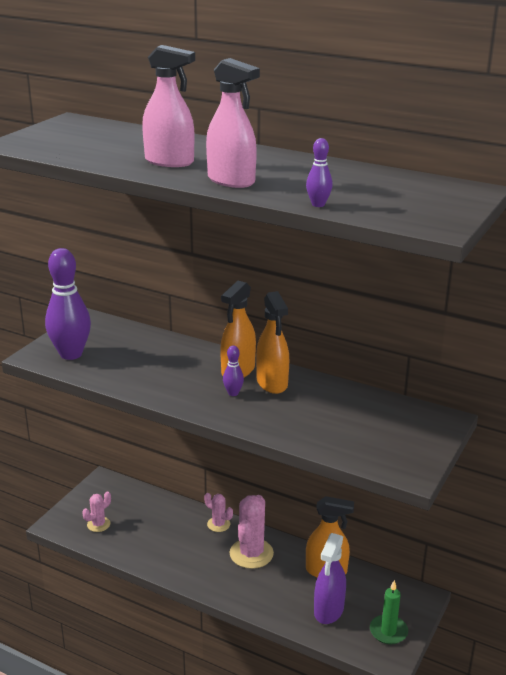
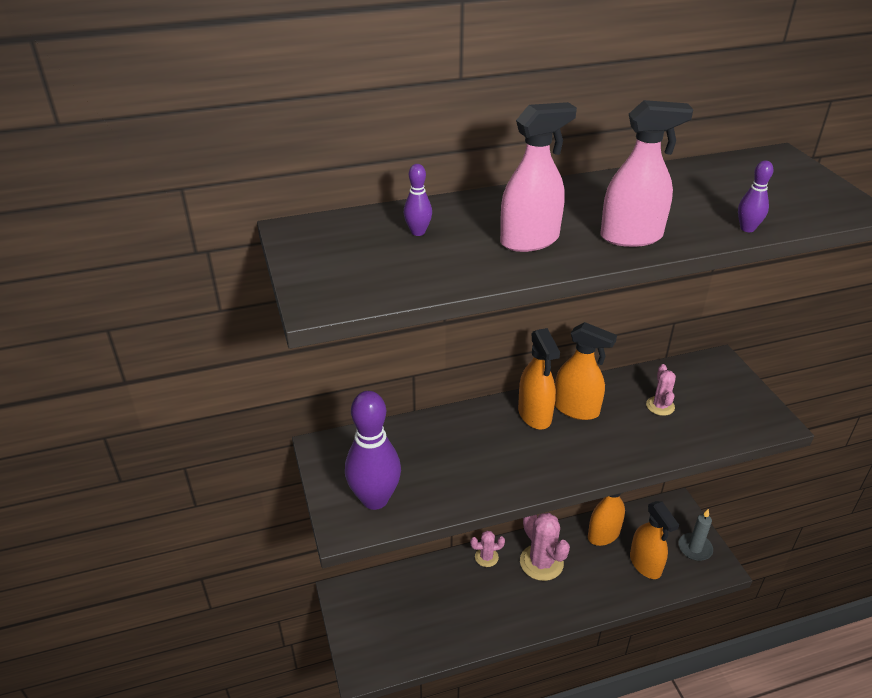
camera: 45 degrees left, 10 degrees up
(98, 524) = (397, 638): pink cactus -> pink cactus (660, 406)
(233, 393) = (568, 440): purple bowling pin -> purple bowling pin (418, 232)
(328, 610) = (645, 564): purple spray bottle -> orange spray bottle
(388, 631) = (695, 548): green candle -> grey candle

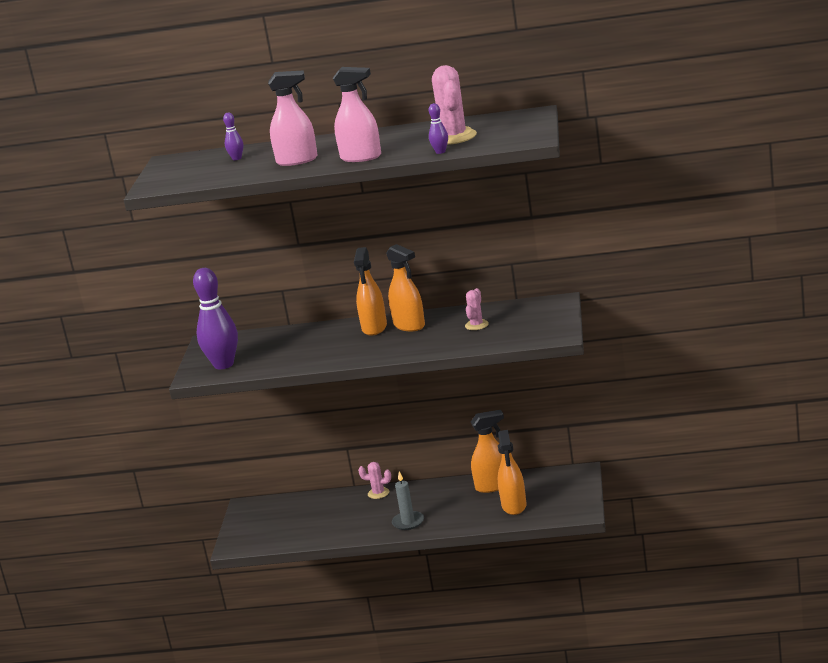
camera: 25 degrees right, 15 degrees down
(541, 562) = (423, 499): pink cactus -> pink cactus (454, 137)
(695, 548) = (569, 499): grey candle -> grey candle (408, 522)

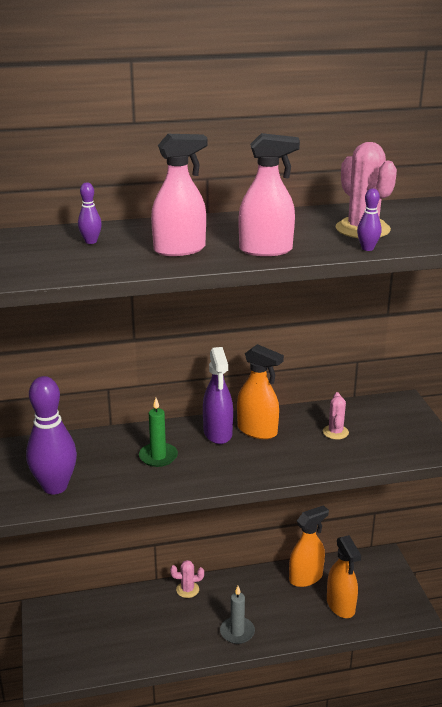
camera: 20 degrees left, 5 degrees up
(315, 344) = (158, 456): none -> green candle
(374, 328) = (218, 433): orange spray bottle -> purple spray bottle

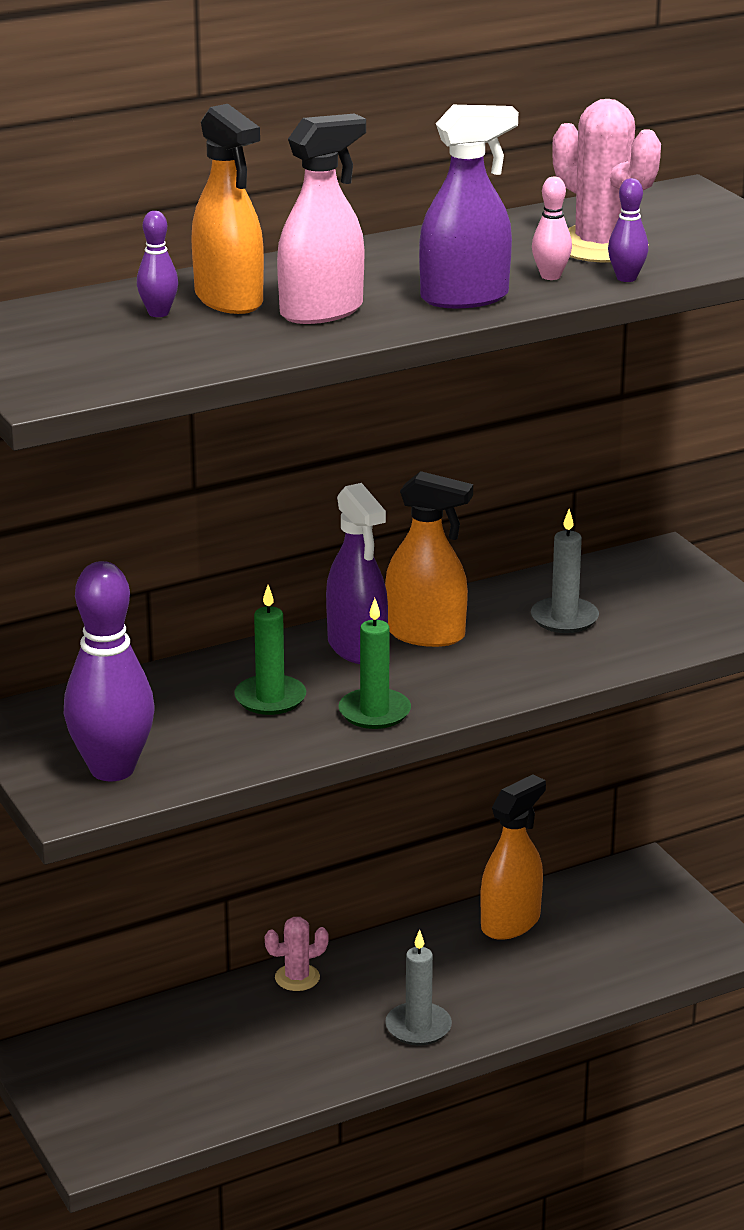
camera: 15 degrees left, 0 degrees up
(208, 474) = (374, 712): none -> green candle
(266, 250) = (465, 298): pink spray bottle -> purple spray bottle
(323, 243) = (550, 276): none -> pink bowling pin
(335, 432) = (564, 618): pink cactus -> grey candle
(340, 605) = (590, 956): orange spray bottle -> orange spray bottle (229, 300)

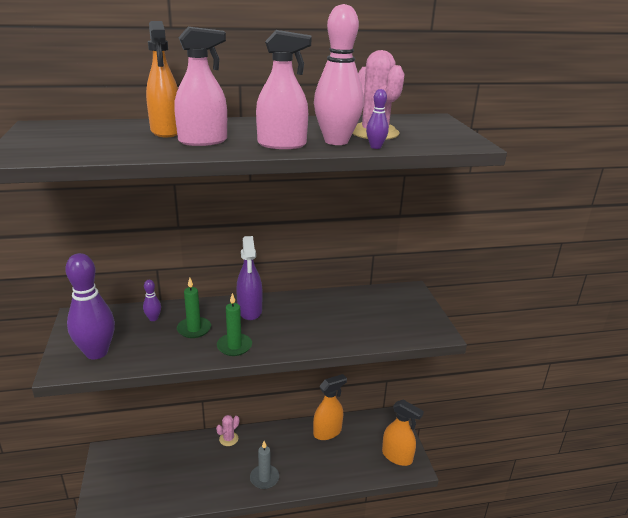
camera: 15 degrees right, 0 degrees up
(158, 313) = (125, 132): purple bowling pin -> purple bowling pin (153, 318)
(297, 978) = (228, 439): pink cactus -> pink cactus turned 45 degrees counterclockwise
(426, 634) = (284, 310): orange spray bottle -> orange spray bottle (397, 456)
(465, 298) = (282, 144): purple spray bottle -> pink spray bottle
(550, 276) = (336, 141): pink bowling pin -> pink bowling pin, size x2.25
(564, 618) = (350, 314): grey candle -> none

